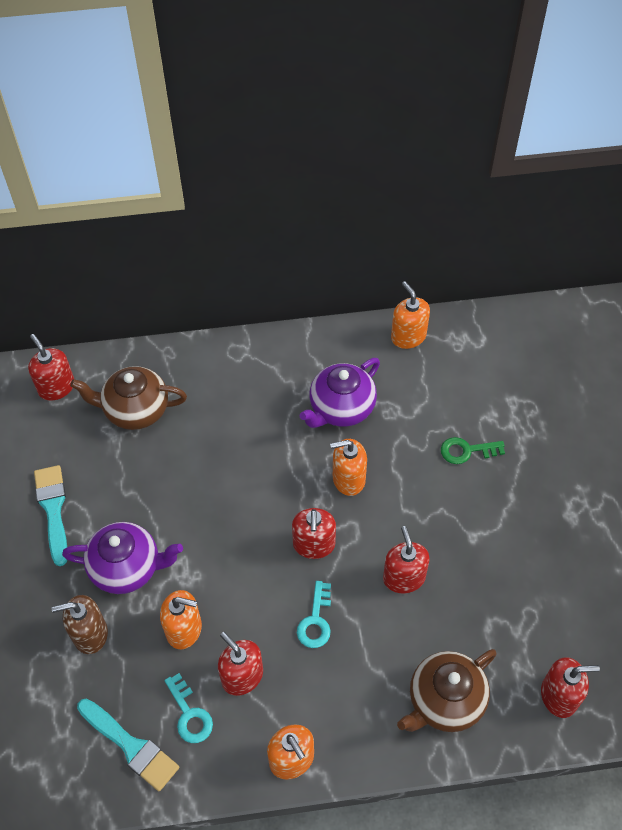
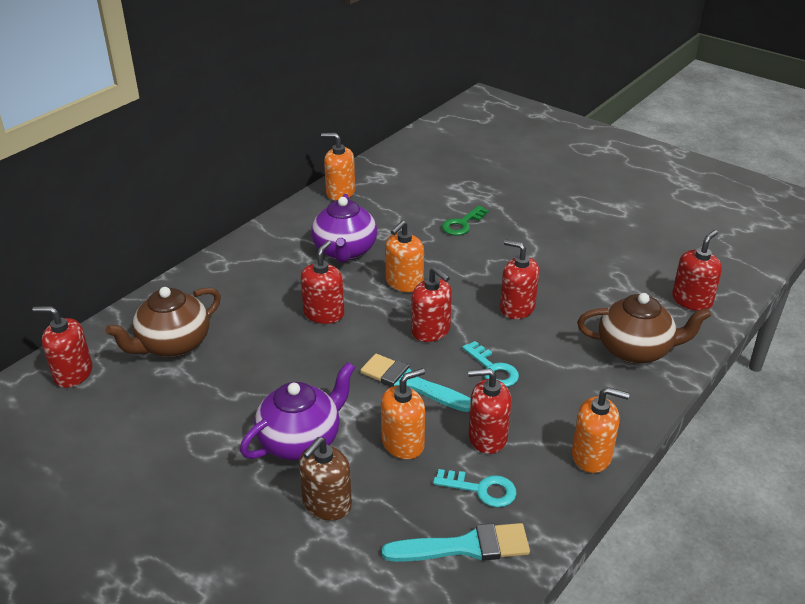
camera: 45 degrees left, 20 degrees down
(53, 509) = (178, 450): turquoise brush -> turquoise brush (411, 383)
(259, 463) = (324, 313): none -> red soap dispenser
(444, 700) = (635, 350): brown teapot -> brown teapot turned 90 degrees counterclockwise

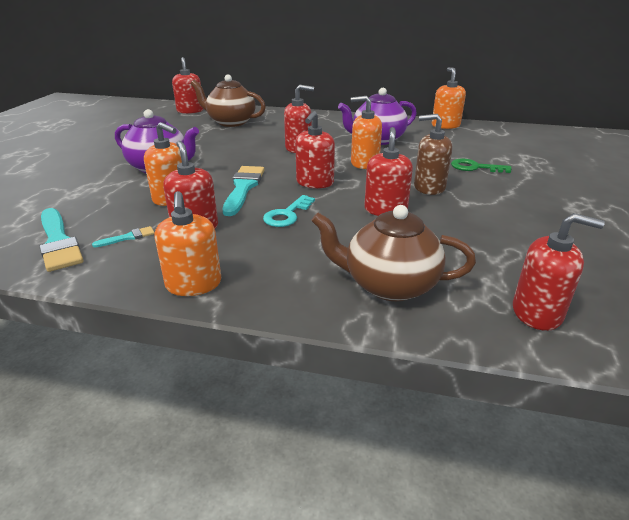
camera: 65 degrees right, 5 degrees down
(327, 504) = (99, 187): brown soap dispenser -> brown soap dispenser (429, 187)
(482, 489) = (128, 237): turquoise key -> turquoise brush
(635, 350) = (389, 285): brown teapot -> brown teapot turned 120 degrees clockwise

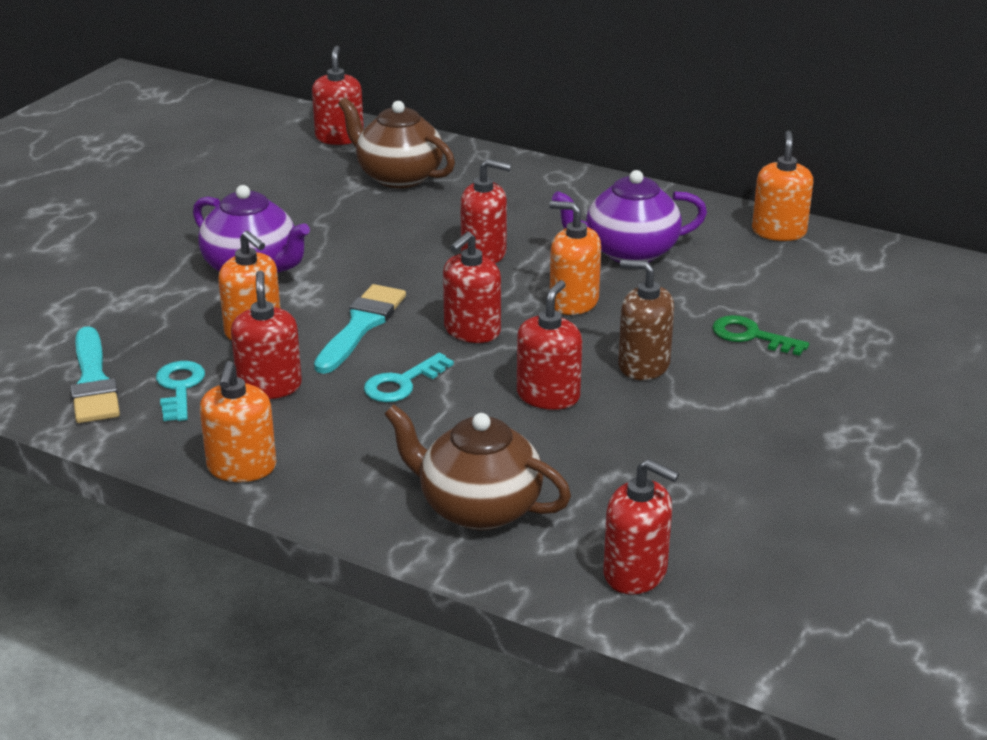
camera: 15 degrees right, 0 degrees up
(128, 237) = (179, 388): turquoise brush -> turquoise key

